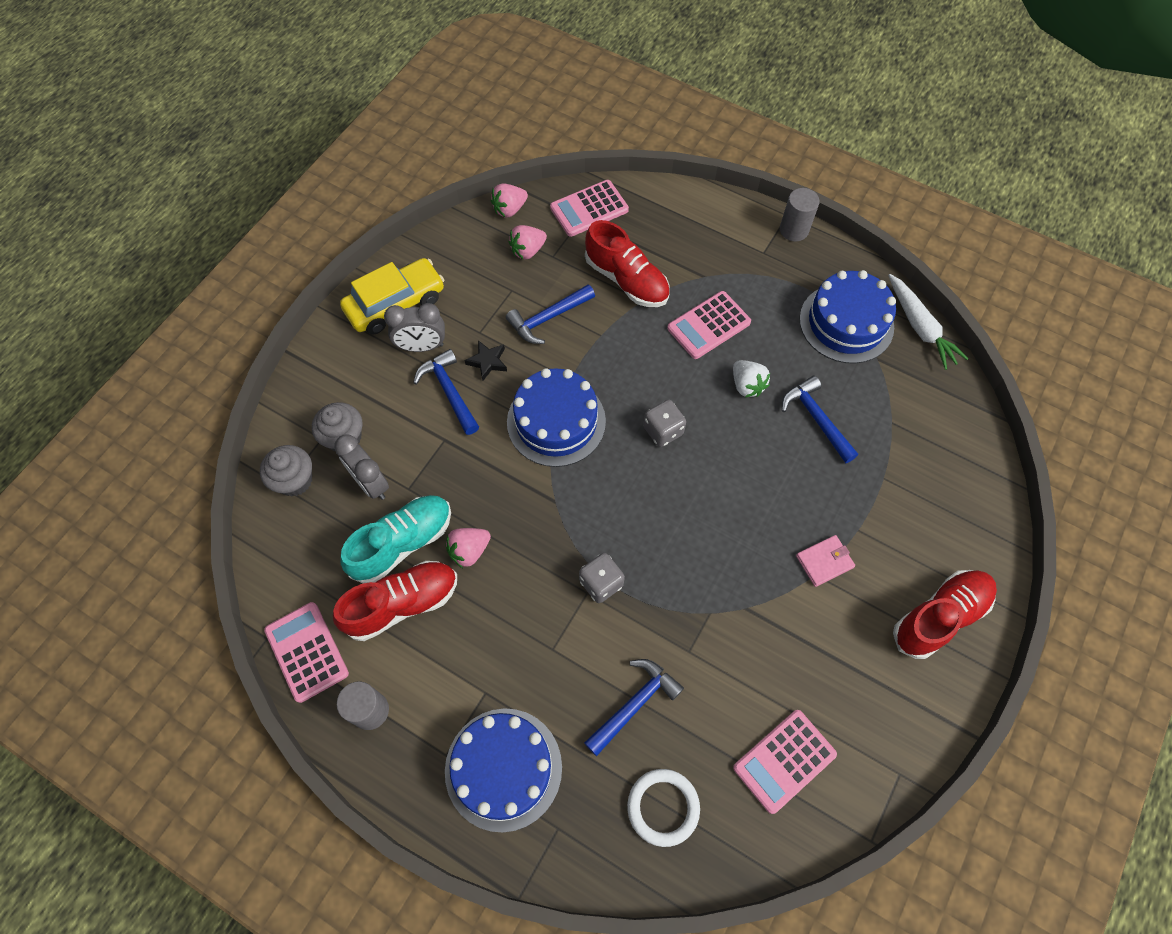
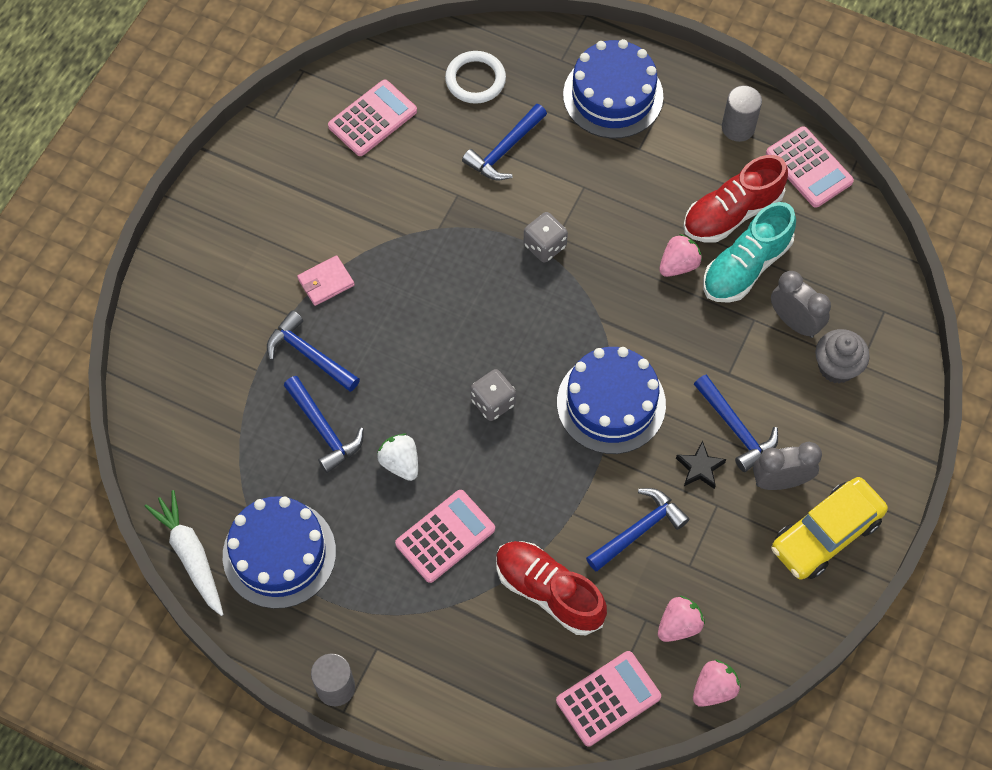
camera: 175 degrees right, 0 degrees up
(295, 480) = (874, 318): grey cupcake -> none
(835, 488) = (309, 355): none -> blue hammer
(939, 617) = (219, 241): red shoe -> none

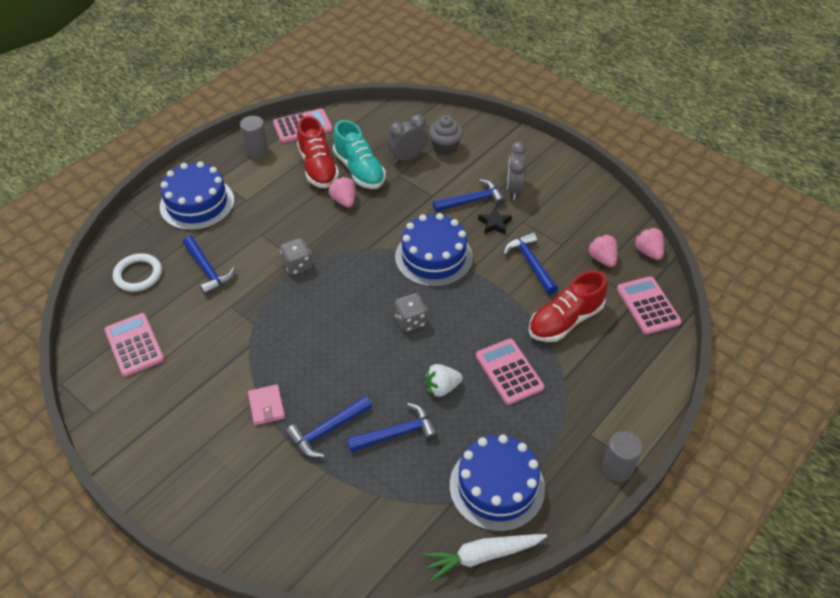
camera: 75 degrees left, 15 degrees down
(825, 534) = (555, 178): yellow car -> none

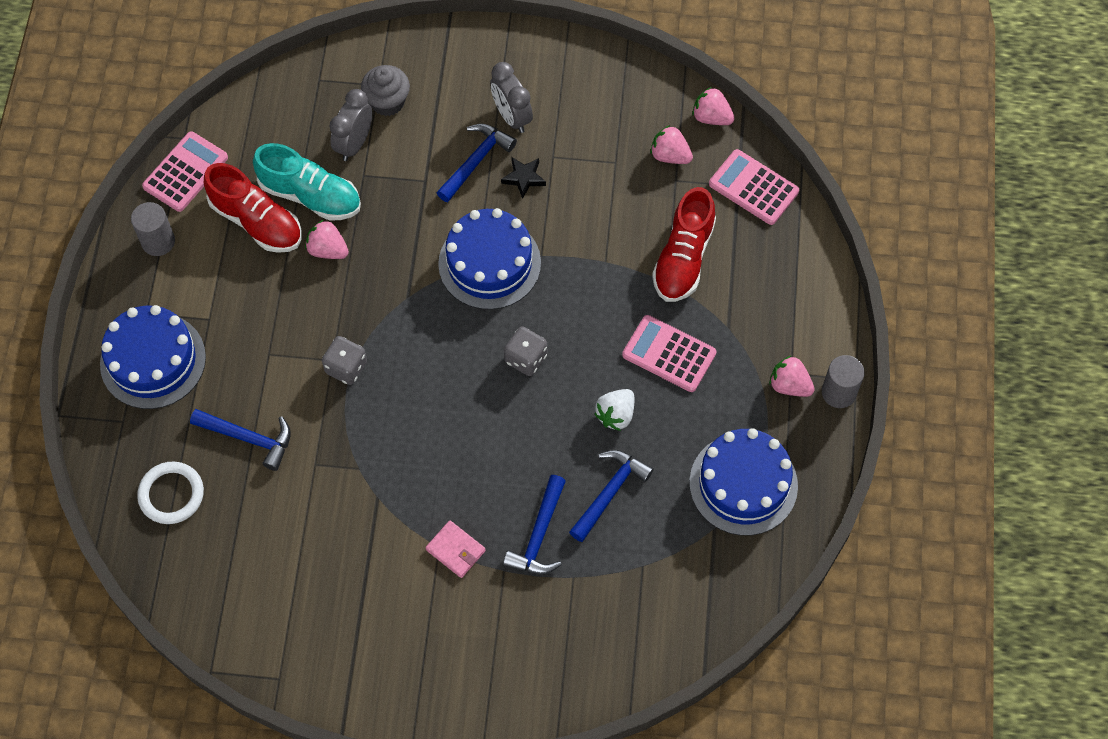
camera: 35 degrees left, 15 degrees up
(134, 345) = (250, 577): pink calculator -> none
(482, 556) = (778, 559): white carrot -> none
(531, 263) = (600, 207): blue hammer -> none
(582, 441) = (789, 385): none -> pink strawberry

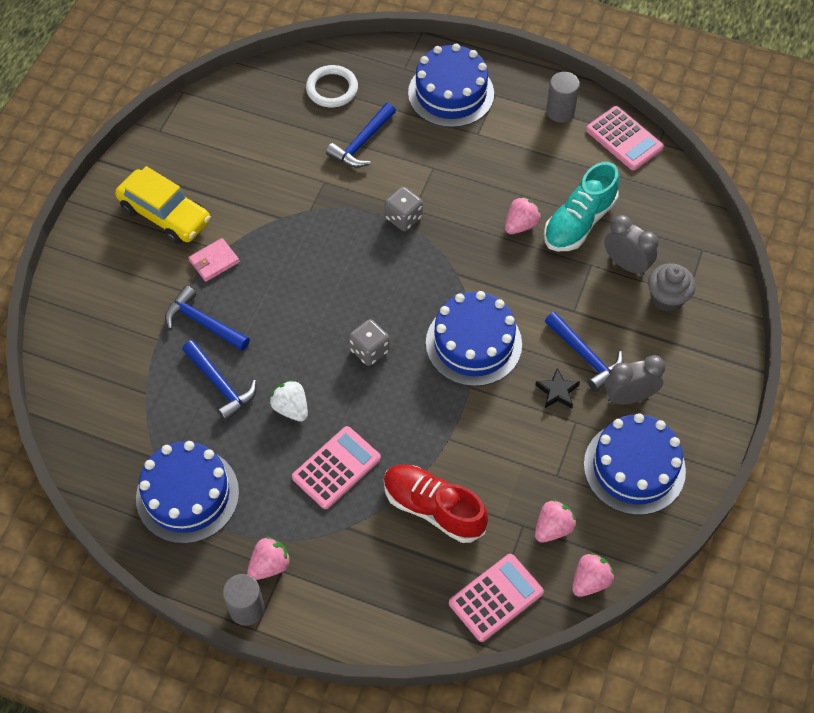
camera: 105 degrees right, 5 degrees down
(257, 221) = (562, 180): red shoe -> none
(404, 627) = (165, 215): none -> yellow car
(586, 101) = (634, 467): none -> blue cake

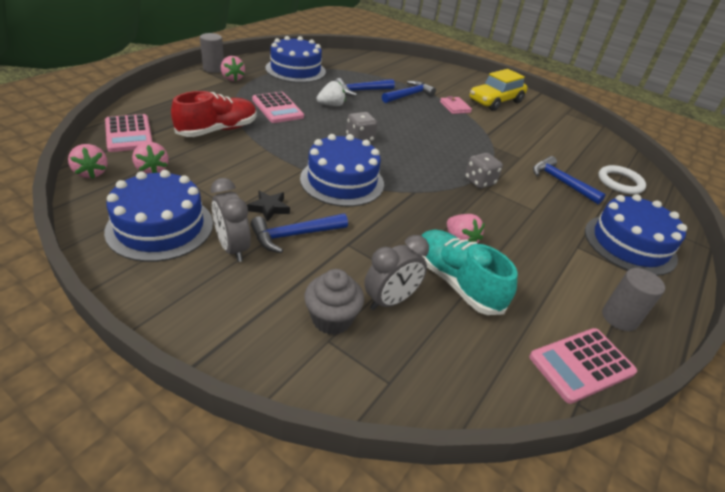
camera: 100 degrees right, 20 degrees down
(629, 397) = (232, 248): grey clock -> grey clock turned 150 degrees clockwise

